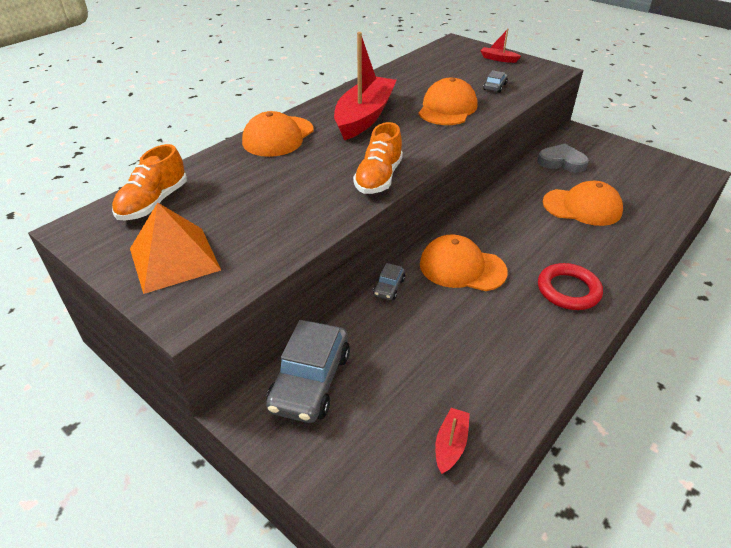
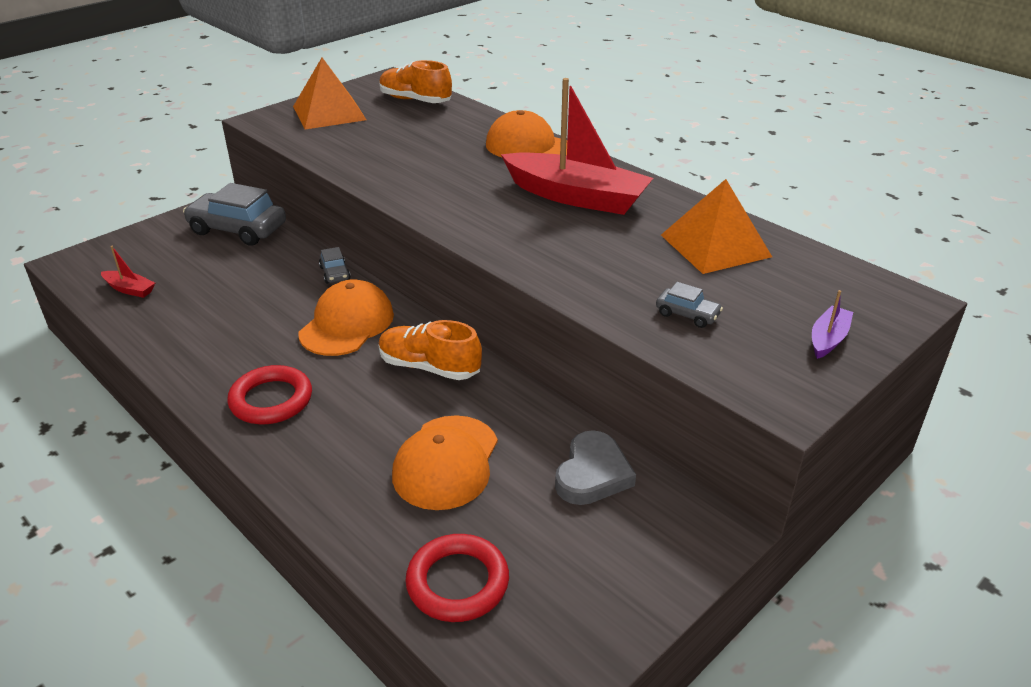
camera: 95 degrees right, 5 degrees down
(378, 178) = (421, 198): orange shoe -> orange shoe (429, 367)
(389, 287) = (335, 273): grey car -> grey car turned 135 degrees counterclockwise
(418, 78) = (715, 245): none -> orange pyramid
(447, 108) = (601, 260): orange cap -> none
(498, 59) = (828, 339): red boat -> purple boat
(660, 196) = (457, 582): none -> red ring

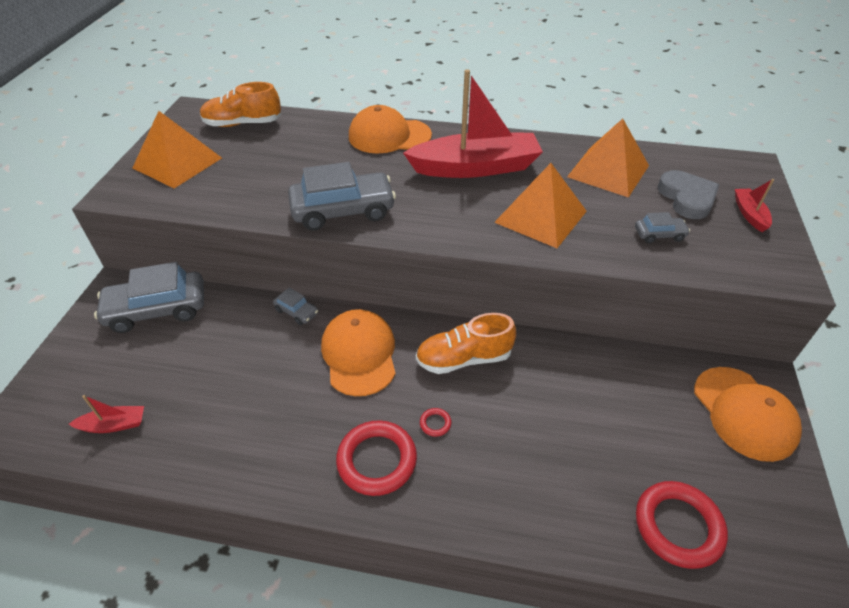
camera: 35 degrees left, 10 degrees up
(346, 399) = (435, 423): none -> red ring
(411, 188) = (343, 211): none -> grey car
(446, 462) = (564, 433): orange cap -> orange cap (744, 413)
(583, 255) = (541, 216): none -> orange pyramid
(592, 474) = (658, 382): grey heart -> grey heart (687, 198)
(828, 339) = (749, 214): purple boat -> red boat

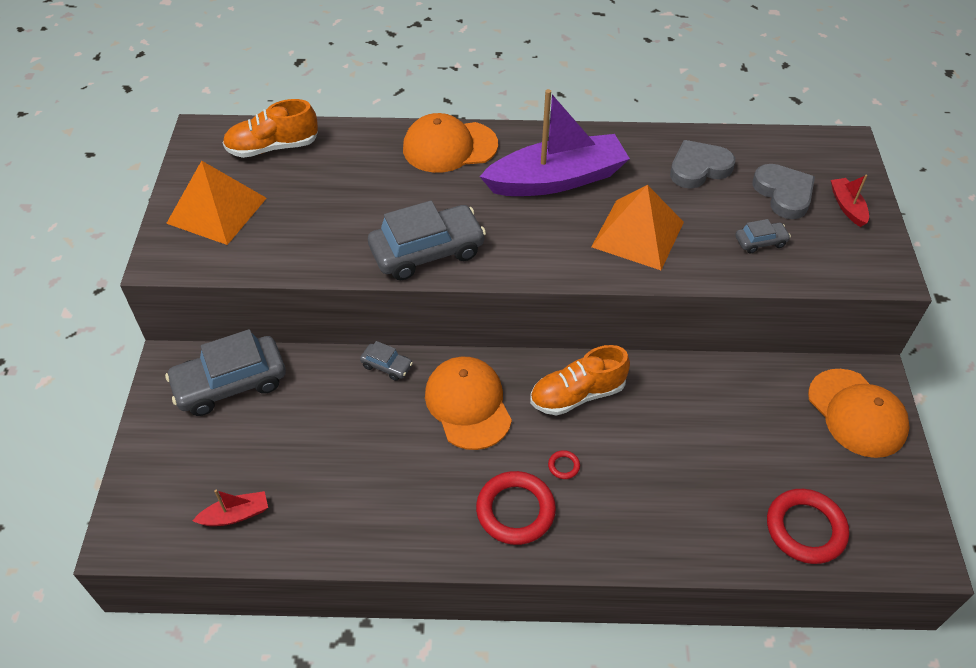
camera: 10 degrees left, 5 degrees up
(475, 167) = (556, 179): red boat -> purple boat
(608, 171) = (698, 168): orange pyramid -> grey heart

